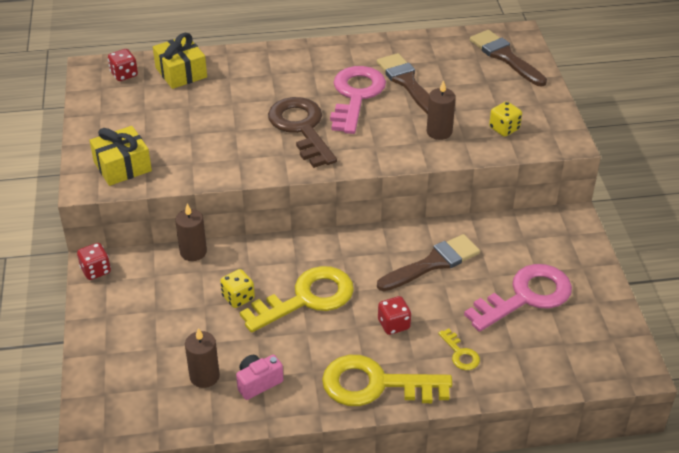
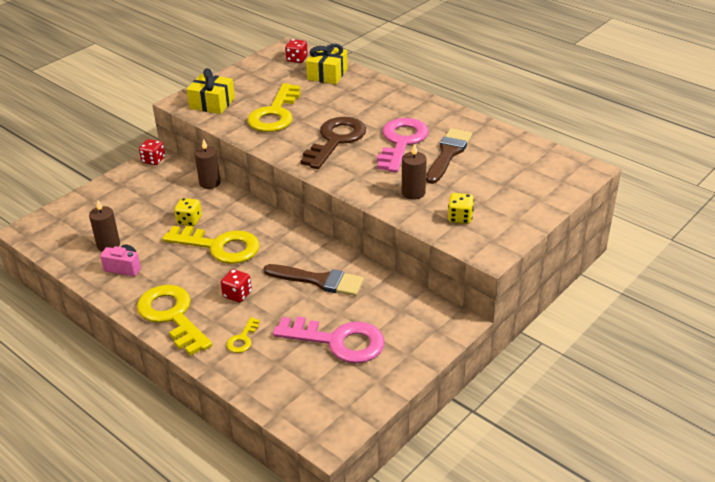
camera: 50 degrees right, 5 degrees down
(203, 138) = (275, 114): none -> yellow key
(355, 96) = (401, 142): pink key -> pink key turned 45 degrees counterclockwise
(505, 57) = (548, 177): brown brush -> none

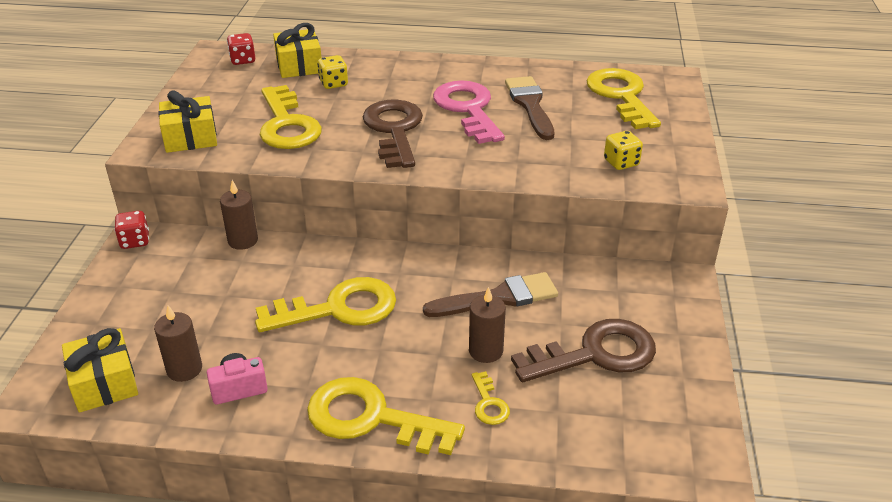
camera: 35 degrees left, 0 degrees up
(65, 235) = (104, 383): none -> yellow gift
(189, 220) = (265, 294): yellow dice -> yellow dice (333, 84)
(237, 294) = (423, 355): red dice -> none
(338, 341) = (595, 354): pink key -> brown key
(413, 193) = (544, 155): brown candle -> brown candle (485, 351)
(525, 170) = (621, 96): none -> yellow key

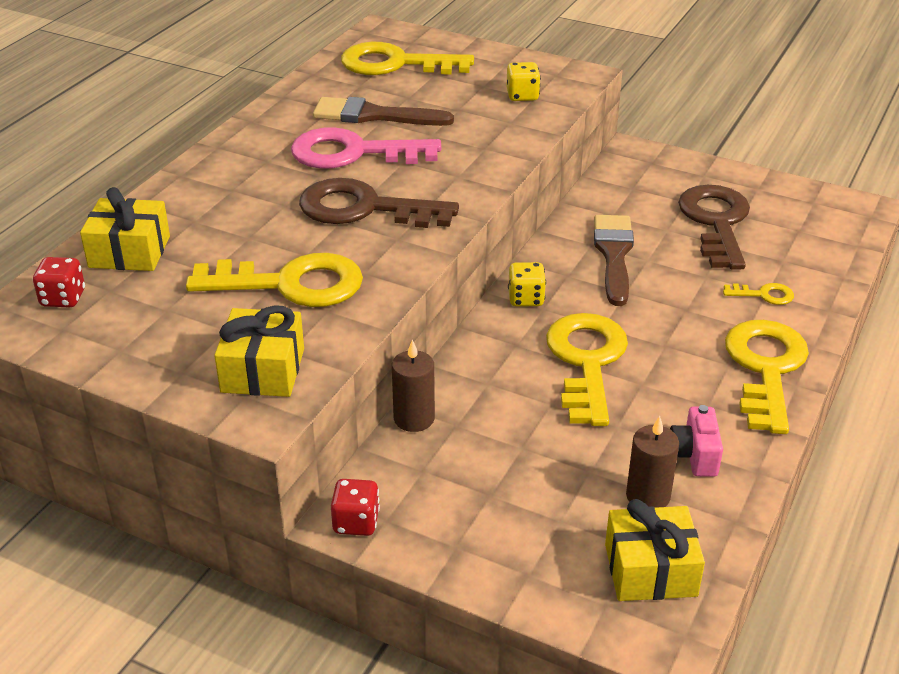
camera: 70 degrees left, 0 degrees up
(333, 84) = (208, 232): yellow dice -> yellow dice (526, 299)
(371, 418) = (765, 369): yellow key -> yellow key turned 150 degrees clockwise
(485, 351) = (691, 280): brown candle -> none

